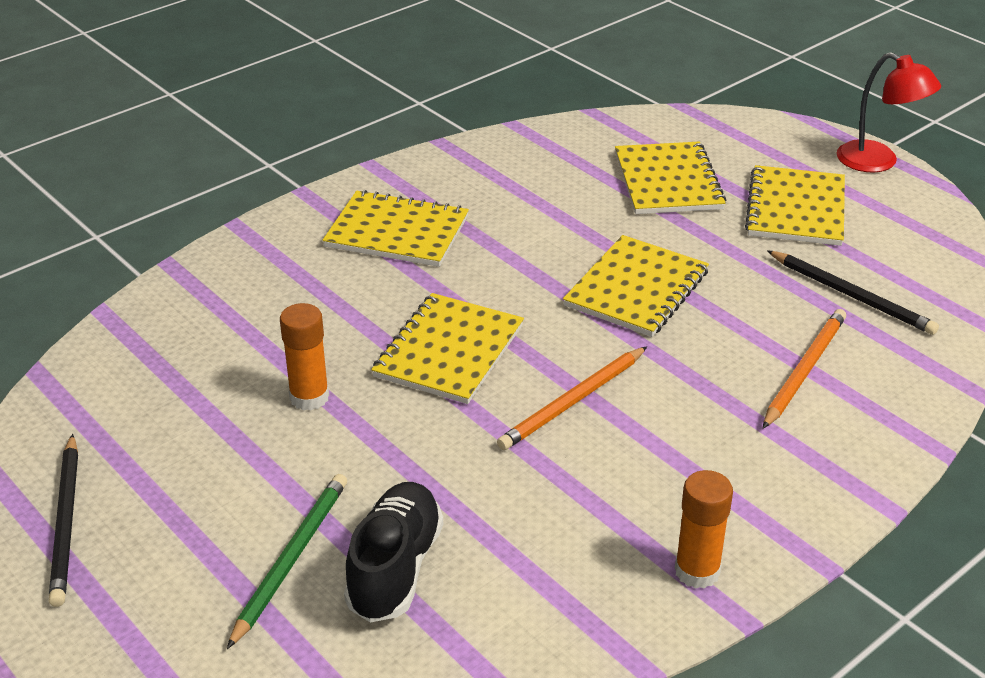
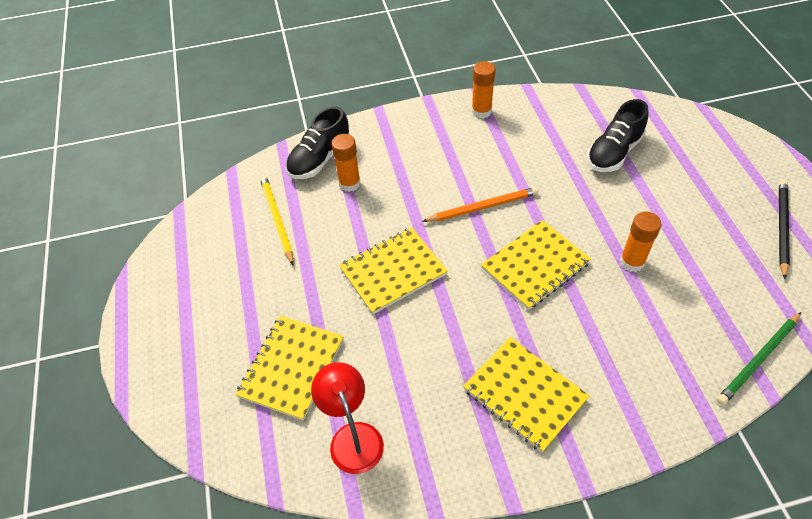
camera: 150 degrees left, 15 degrees up
(291, 559) = (662, 172): green pencil -> green pencil (758, 360)
(796, 209) = (235, 301): yellow notebook -> none
(804, 370) = (349, 183): orange pencil -> orange glue stick
(852, 295) = (277, 219): black pencil -> yellow pencil
(878, 162) = (133, 324): red lamp -> red lamp (353, 437)
(889, 389) = (320, 159): none -> black shoe

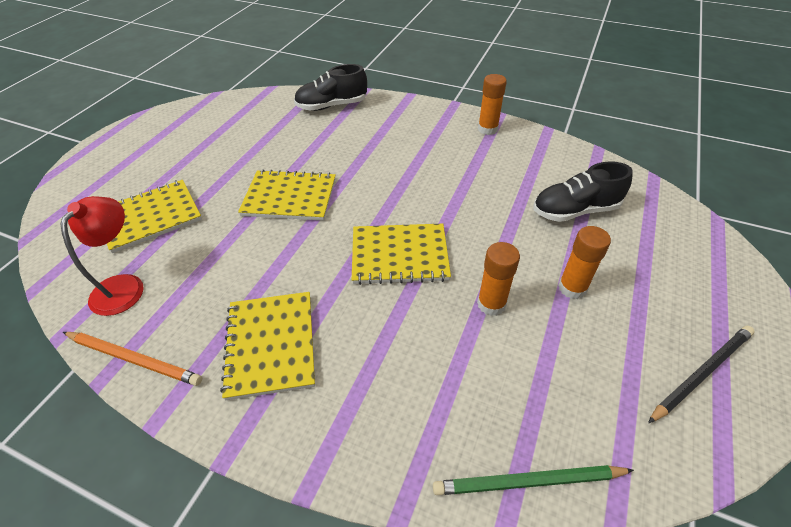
camera: 35 degrees right, 5 degrees down
(277, 219) = (260, 126): yellow pencil -> none
(349, 183) = (332, 129): orange glue stick -> orange glue stick (572, 288)
(483, 207) = (409, 191): orange pencil -> orange pencil (134, 359)

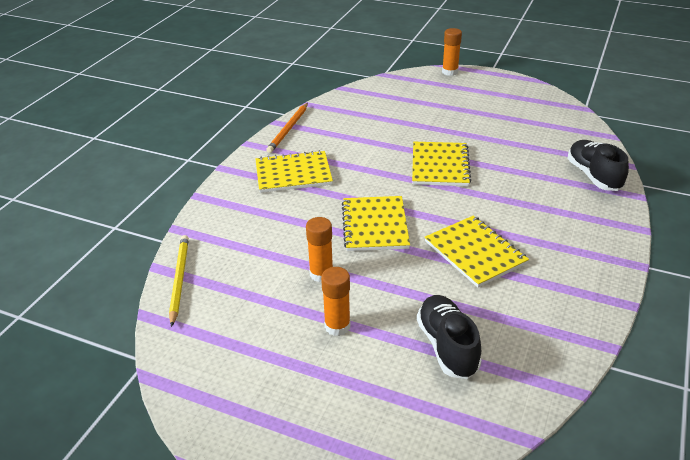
camera: 90 degrees right, 10 degrees down
(124, 286) = (344, 115): red lamp -> none
(151, 217) = (408, 111): yellow notebook -> yellow notebook (475, 252)
(487, 129) = (590, 290): orange glue stick -> orange glue stick (450, 72)
(528, 482) = (179, 279): green pencil -> yellow pencil
(701, 373) = (239, 395): black pencil -> none

